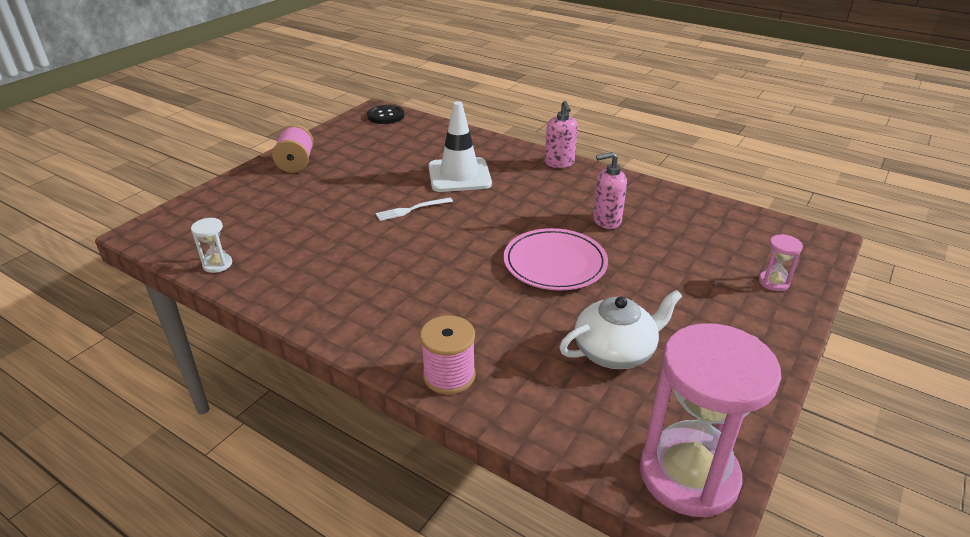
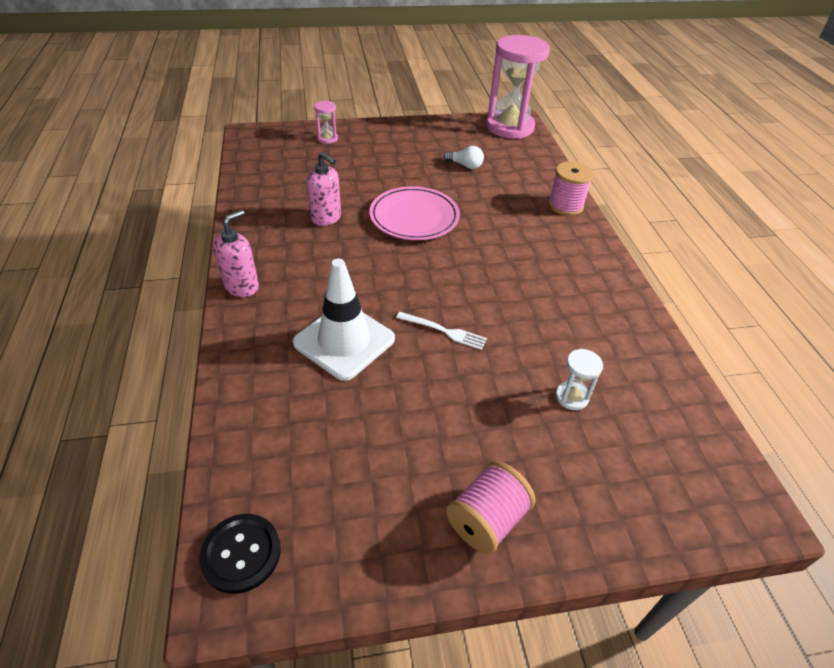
camera: 135 degrees left, 10 degrees up
(217, 264) = (677, 391): white hourglass -> white hourglass (571, 397)
(615, 351) = (465, 165): white teapot -> white light bulb

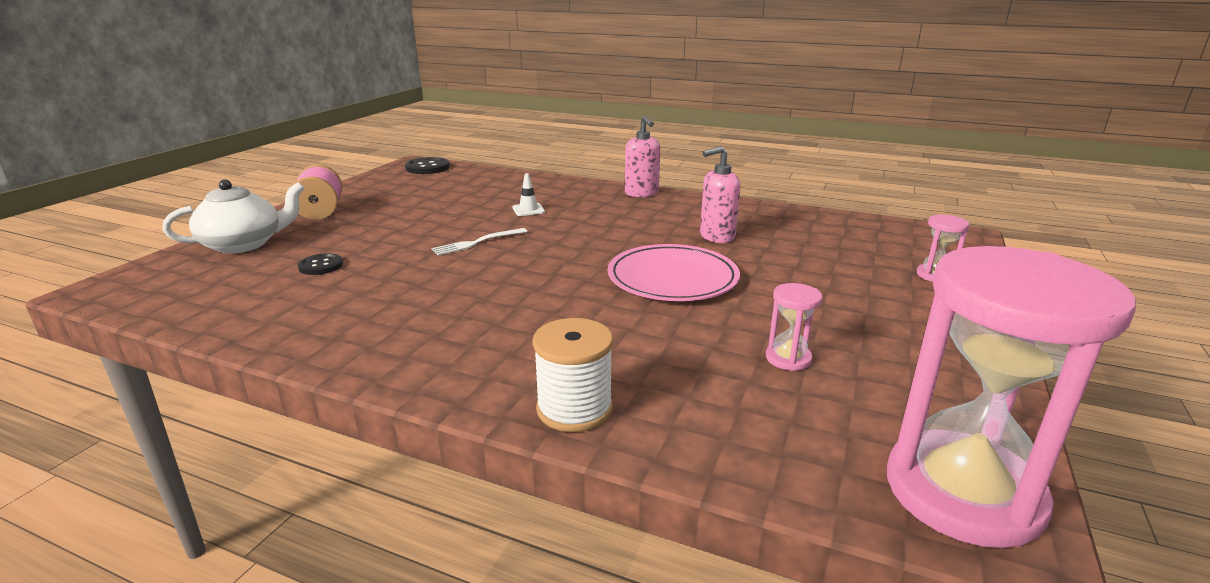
camera: 125 degrees right, 20 degrees down
(344, 341) = (528, 210): white traffic cone -> white traffic cone, size x0.40
(465, 165) = (788, 358): white light bulb -> pink hourglass
(565, 205) = (574, 409): pink spool -> white spool
(571, 397) = (321, 266): white hourglass -> black button
(606, 502) = (243, 244): none -> white teapot

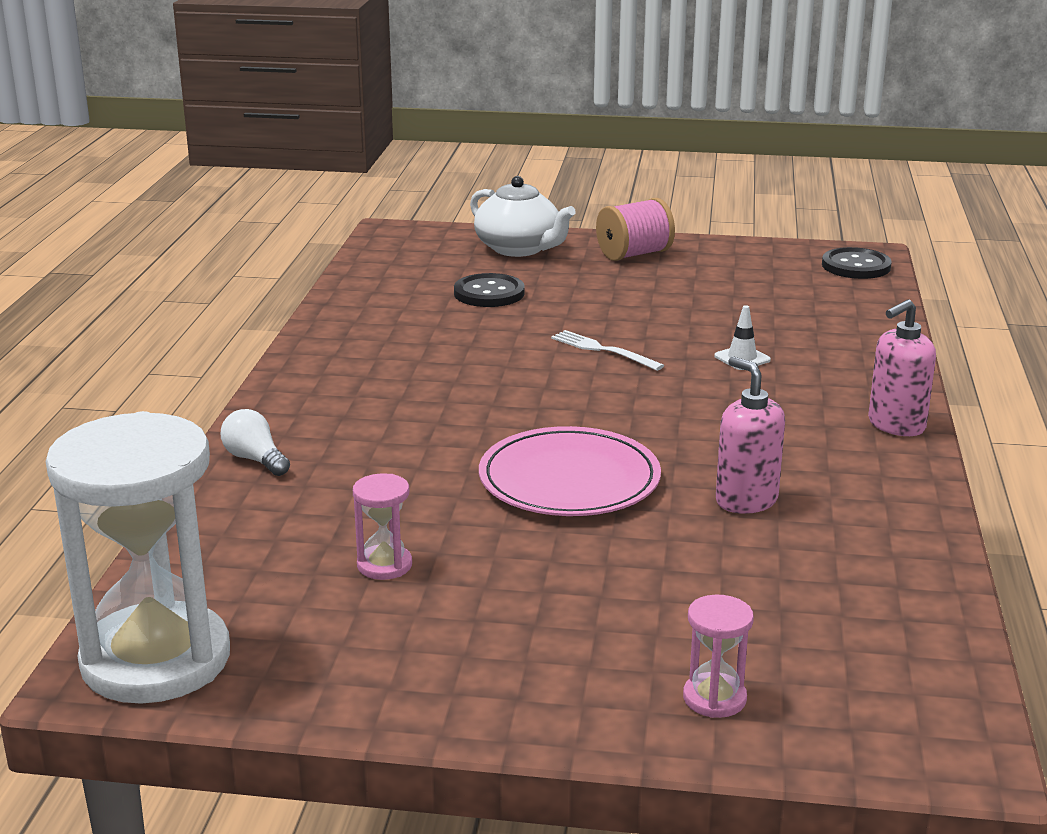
camera: 75 degrees right, 0 degrees up
(321, 266) = (489, 293): black button -> black button, size x1.53
(574, 409) = (255, 459): white spool -> white light bulb
(963, 492) = (156, 660): pink hourglass -> white hourglass

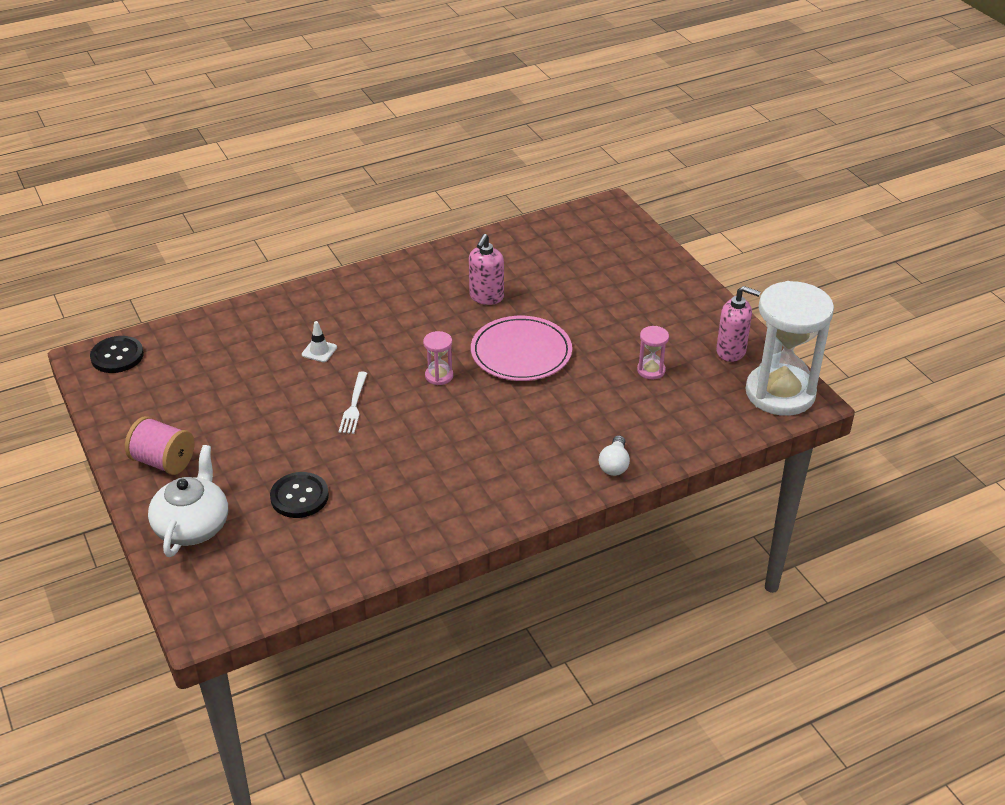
camera: 125 degrees left, 15 degrees up
(714, 698) = (637, 258): pink hourglass -> pink hourglass (439, 376)
(896, 425) = (363, 279): pink soap dispenser -> pink soap dispenser (731, 351)

